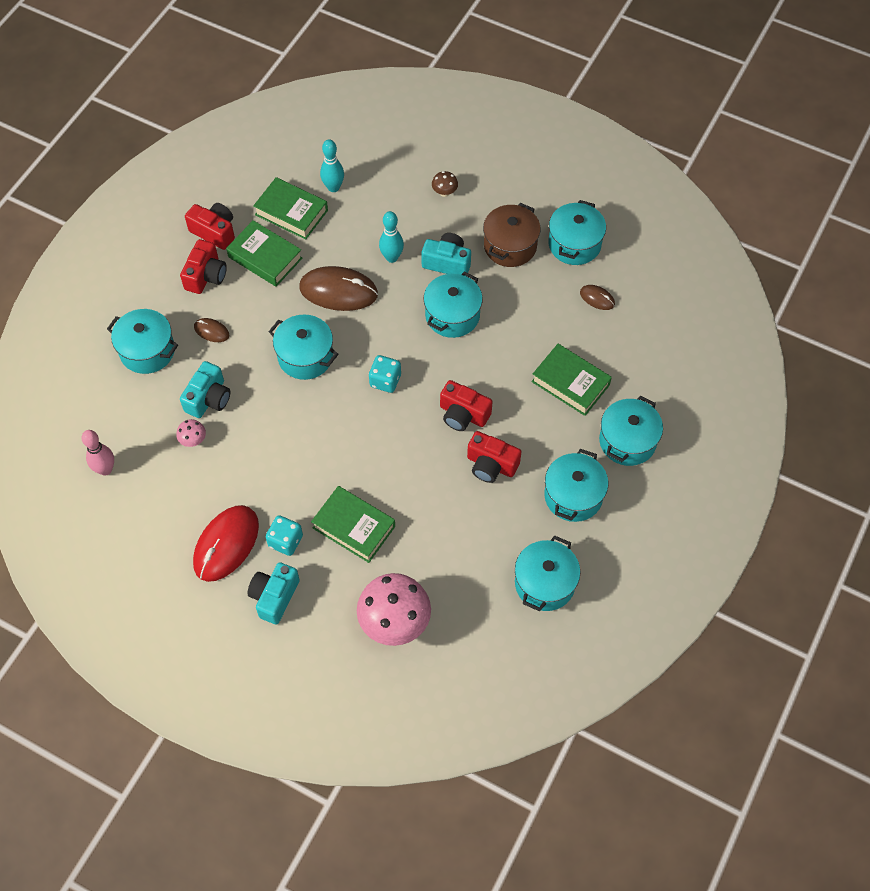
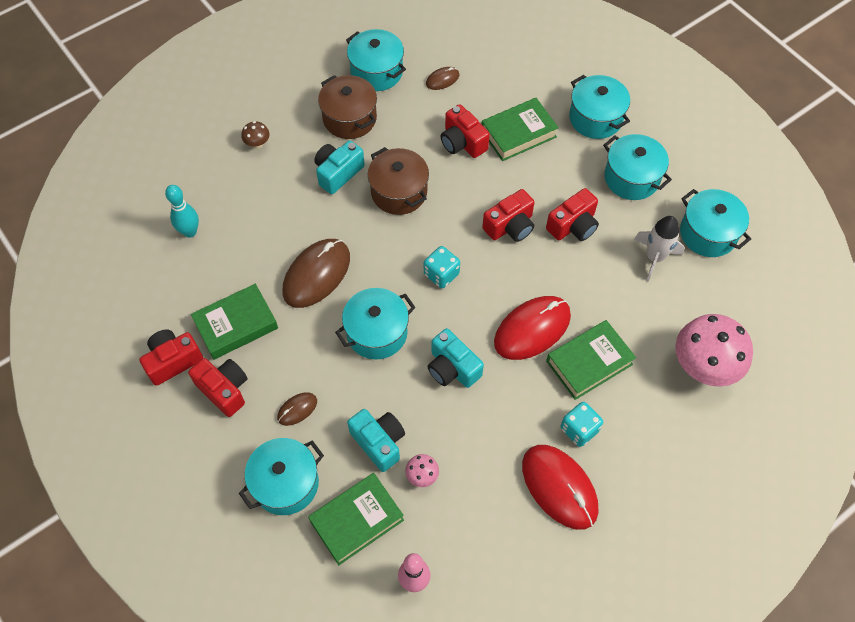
camera: 65 degrees left, 0 degrees up
(274, 597) = (636, 463): turquoise camera -> turquoise camera (452, 368)
(291, 212) = (196, 280): green book -> green book (357, 520)
(365, 470) = (532, 329): none -> red mouse
(392, 257) = (305, 215): turquoise bowling pin -> none
(452, 315) = (399, 192): turquoise pot -> brown pot
(492, 545) = (654, 257): none -> white rocket
(534, 342) = (462, 142): none -> red camera

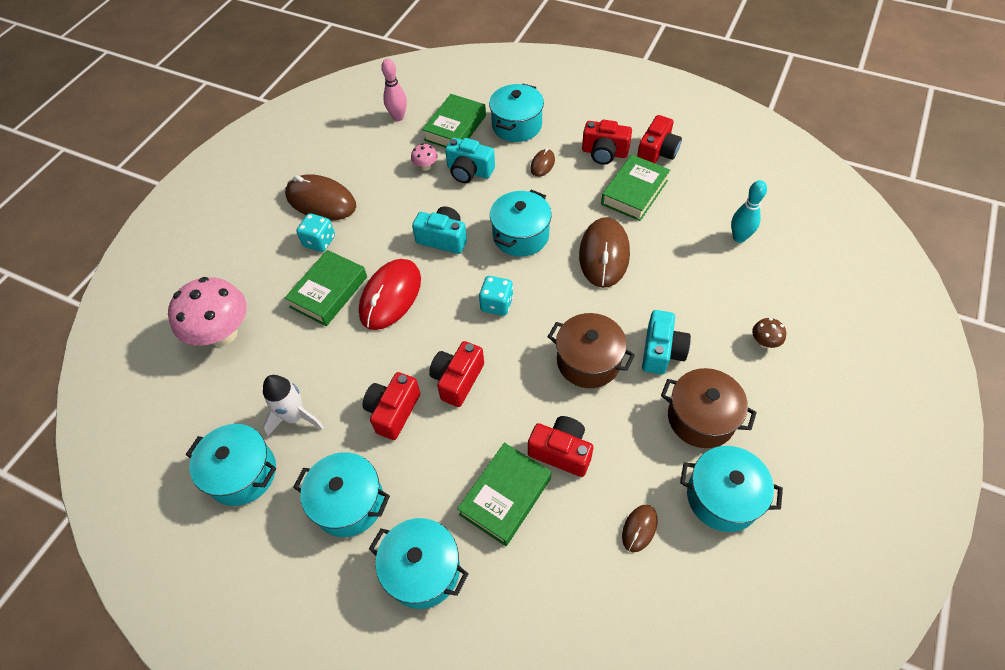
camera: 155 degrees right, 5 degrees down
(559, 487) = (321, 201): red mouse -> brown mouse

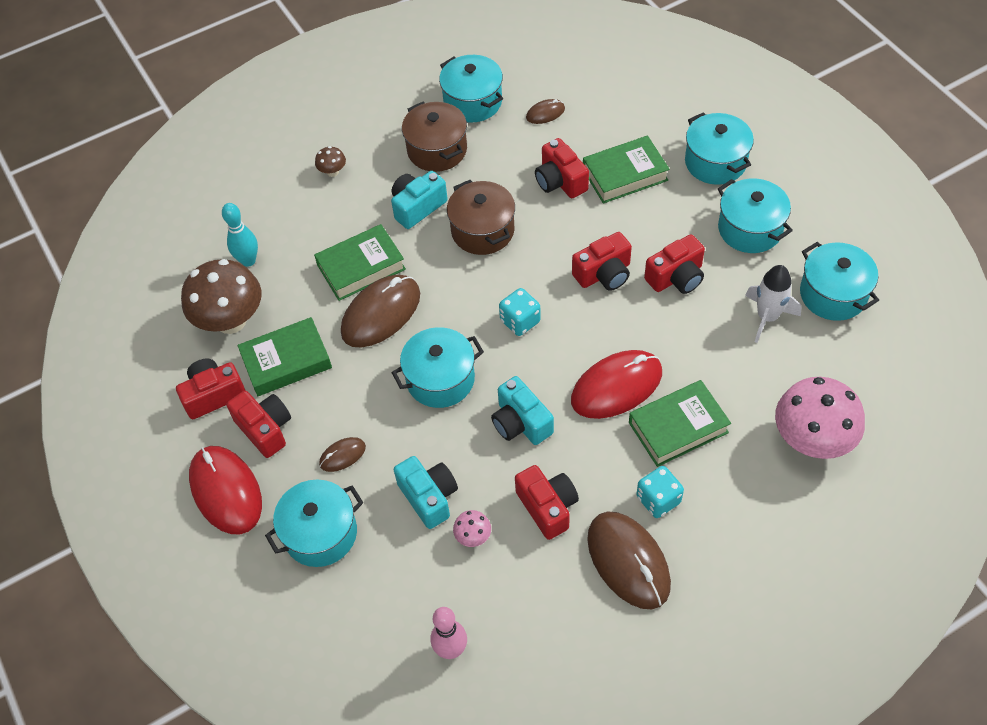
camera: 145 degrees left, 0 degrees up
(390, 202) = (547, 507): none -> red camera
(455, 128) = (394, 579): green book -> green book (361, 267)
(591, 116) = (226, 491): none -> red mouse
(700, 195) = (231, 321): none -> brown mushroom

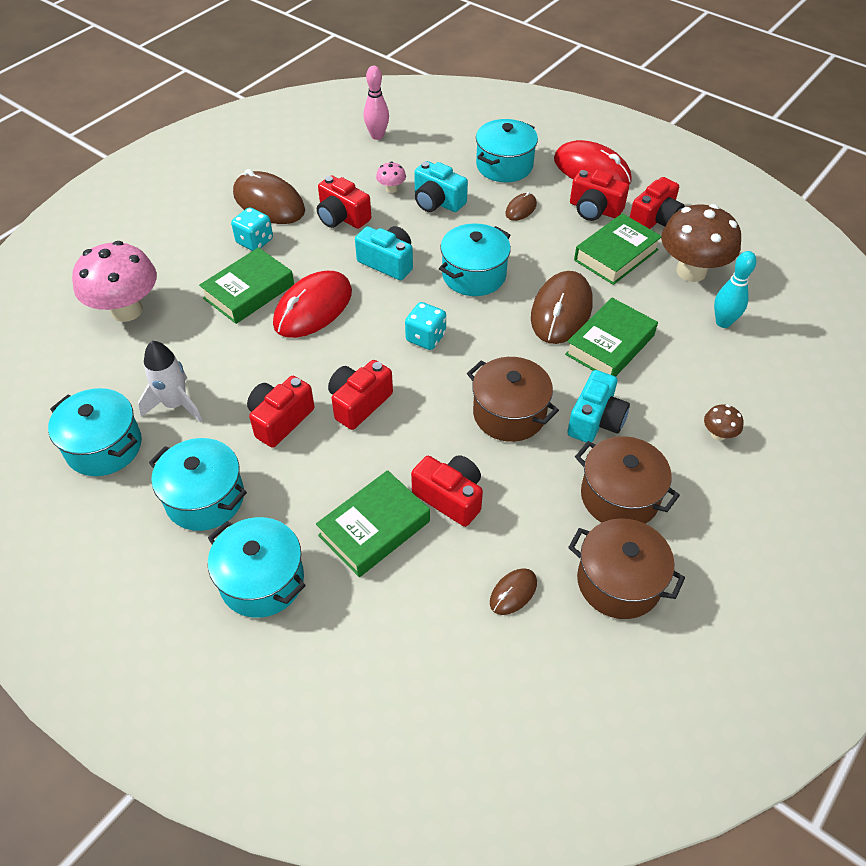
camera: 155 degrees right, 5 degrees down
(473, 102) = (618, 582): turquoise pot -> brown pot

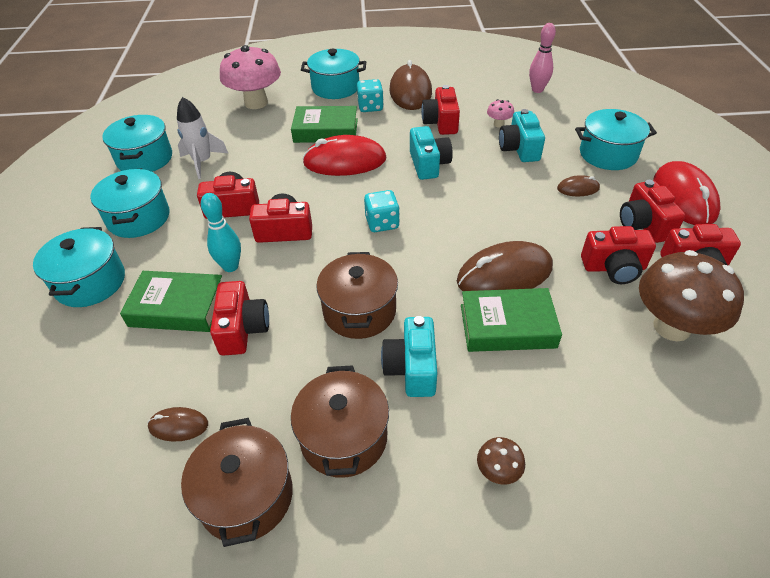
camera: 50 degrees right, 5 degrees down
(474, 275) = (474, 208): turquoise pot -> turquoise pot (335, 87)
(595, 420) = (412, 368): turquoise camera -> turquoise camera turned 105 degrees clockwise
(616, 255) = (614, 268): green book -> red camera
(723, 322) = (644, 389): turquoise bowling pin -> turquoise bowling pin (230, 266)

